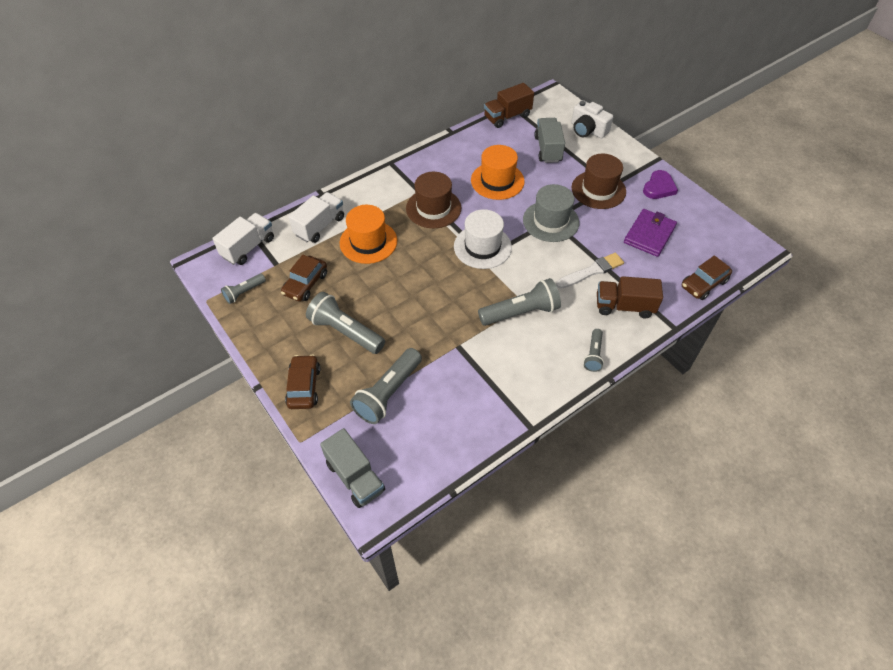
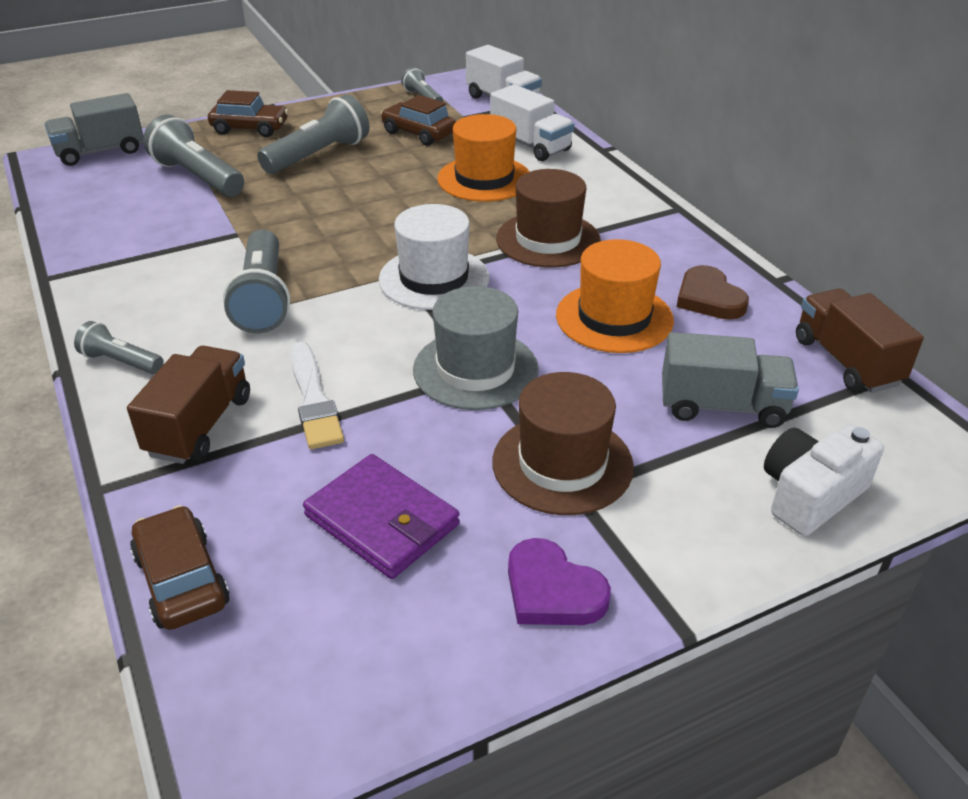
camera: 100 degrees right, 15 degrees down
(472, 152) = (709, 298): none -> brown heart

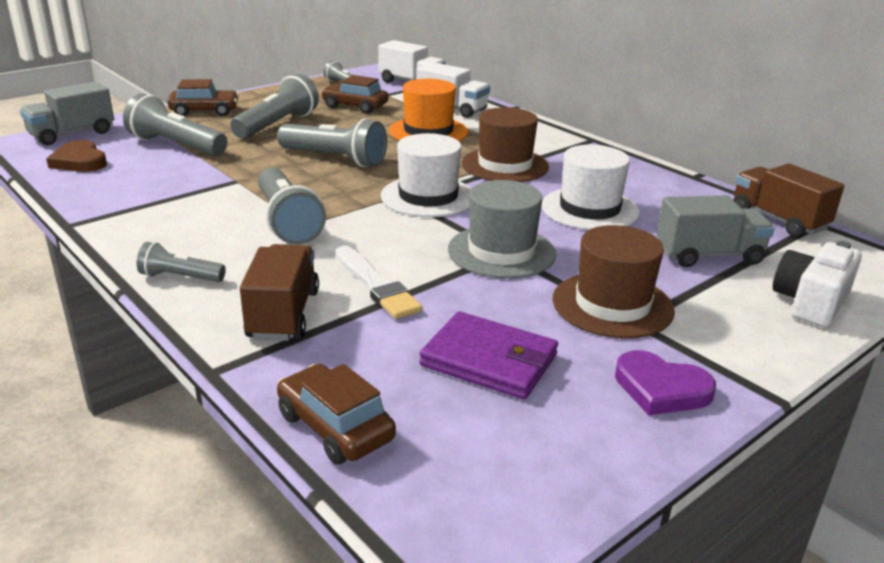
camera: 15 degrees left, 10 degrees down
(358, 212) = (335, 159): none -> grey flashlight
(614, 318) = (589, 209): orange hat -> white hat
(709, 298) = (653, 191): brown heart -> brown heart (80, 161)

